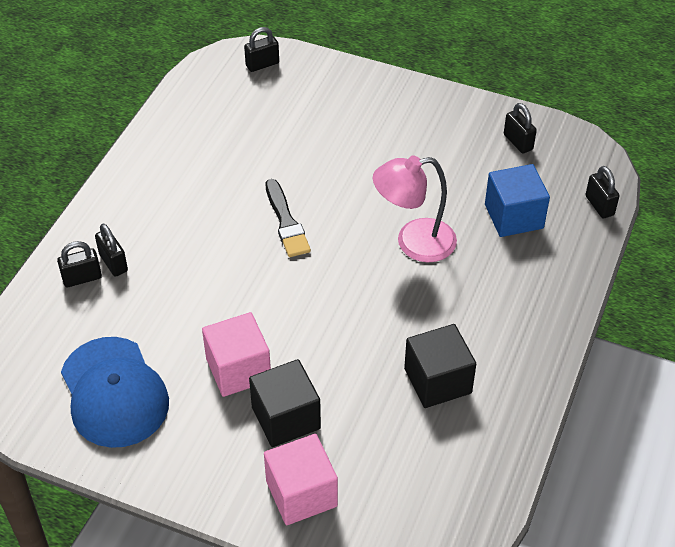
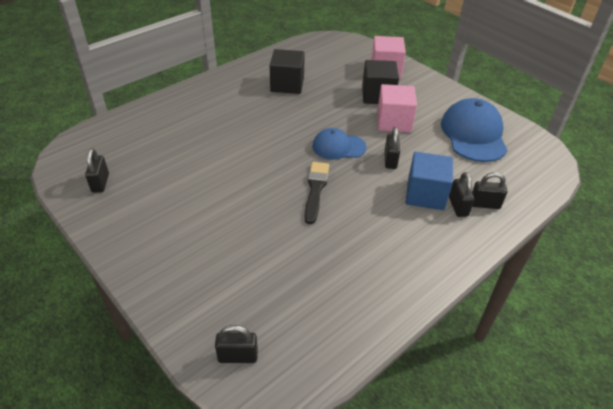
camera: 155 degrees left, 5 degrees down
(293, 292) = (338, 147): none -> blue cap
(414, 242) = (240, 147): pink lamp -> none
(514, 216) = (162, 139): blue cube -> blue cube (425, 194)
(599, 205) = (104, 126): black padlock -> black padlock (390, 160)

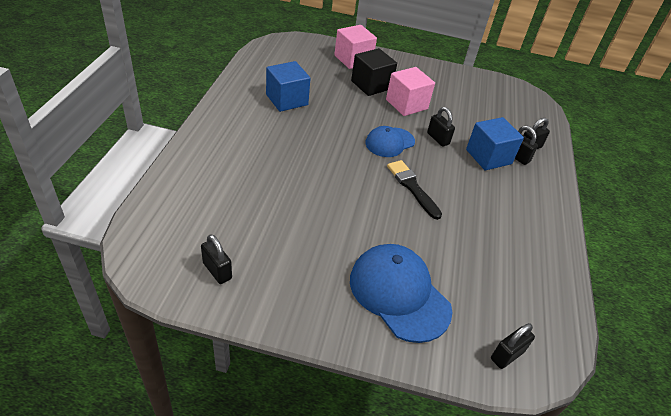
camera: 40 degrees left, 0 degrees up
(287, 84) = (287, 100): black cube -> blue cube
(473, 134) = (469, 95): blue cap -> blue cap (399, 293)

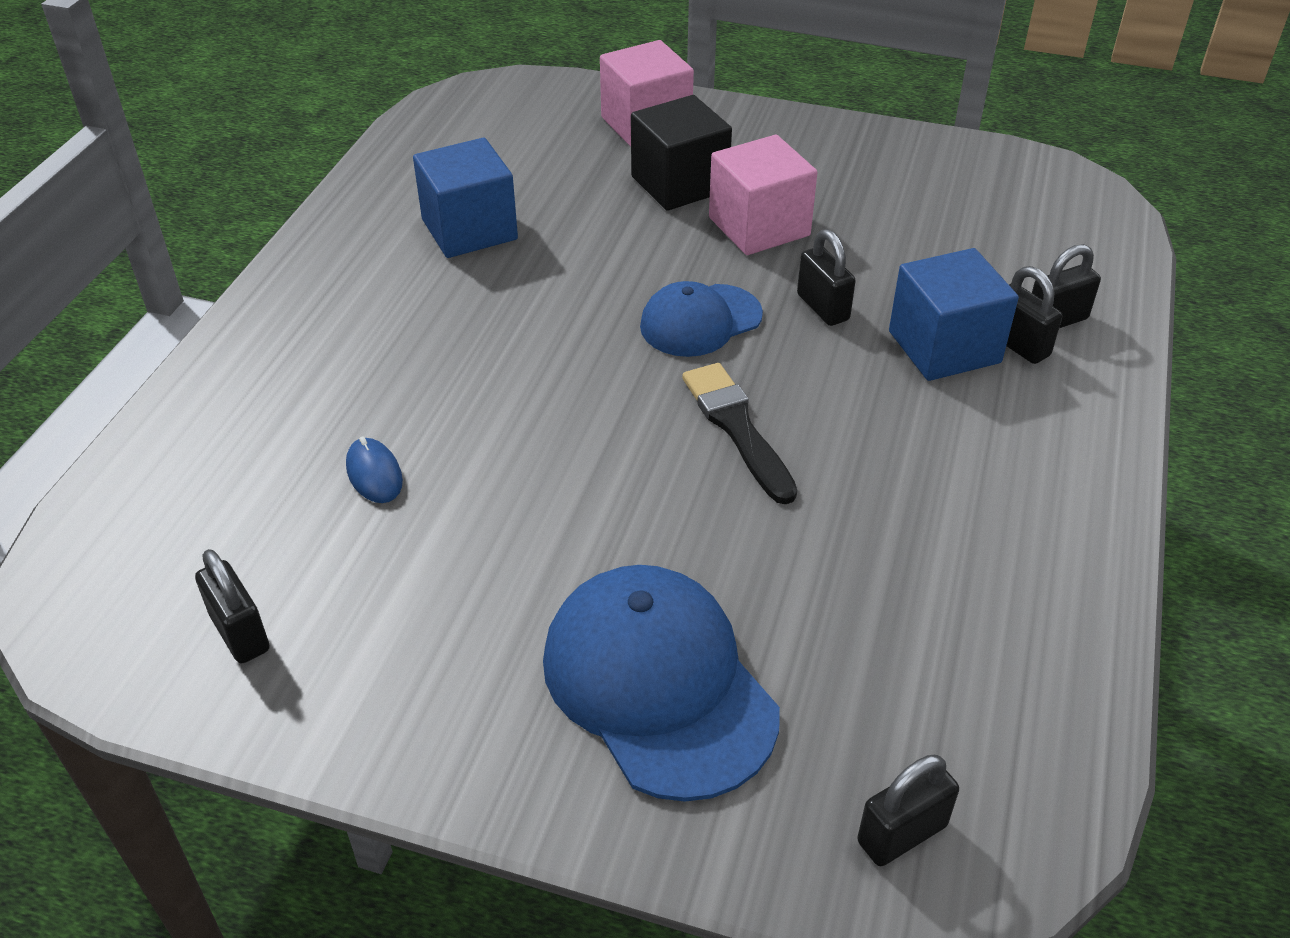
camera: 10 degrees right, 0 degrees up
(264, 203) = (374, 474): none -> blue mouse

